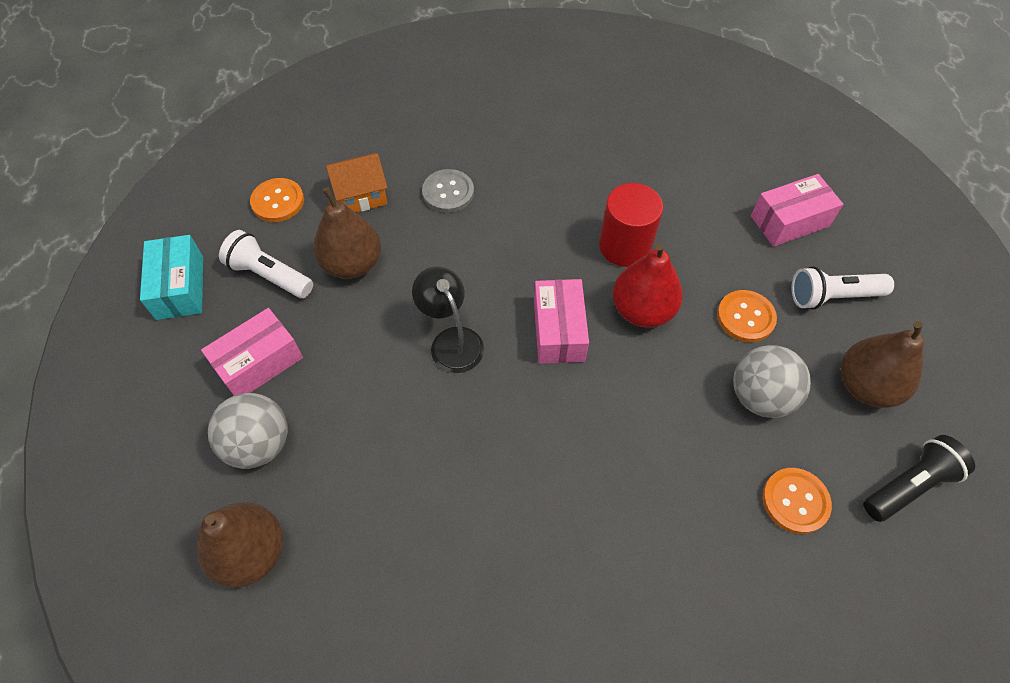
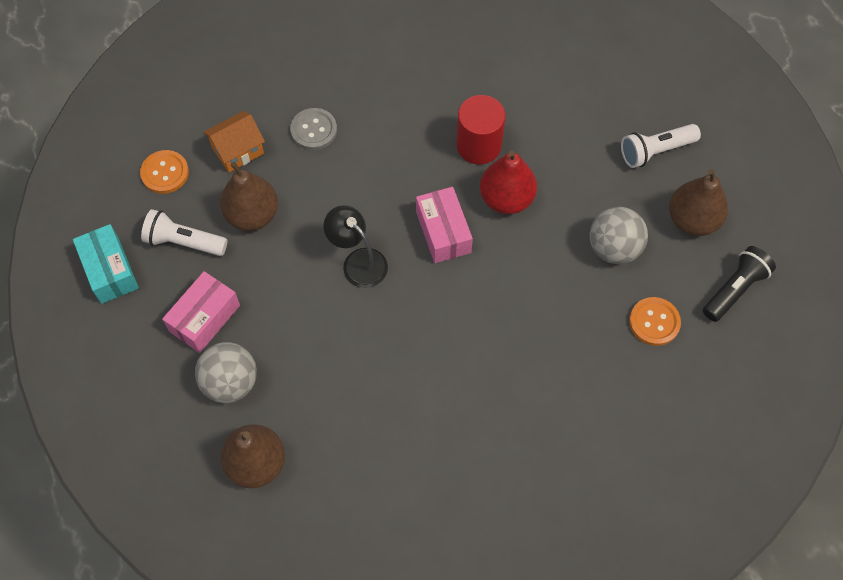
camera: 15 degrees left, 5 degrees up
(745, 317) = (590, 185): orange button -> none
(789, 221) = (610, 91): pink box -> none

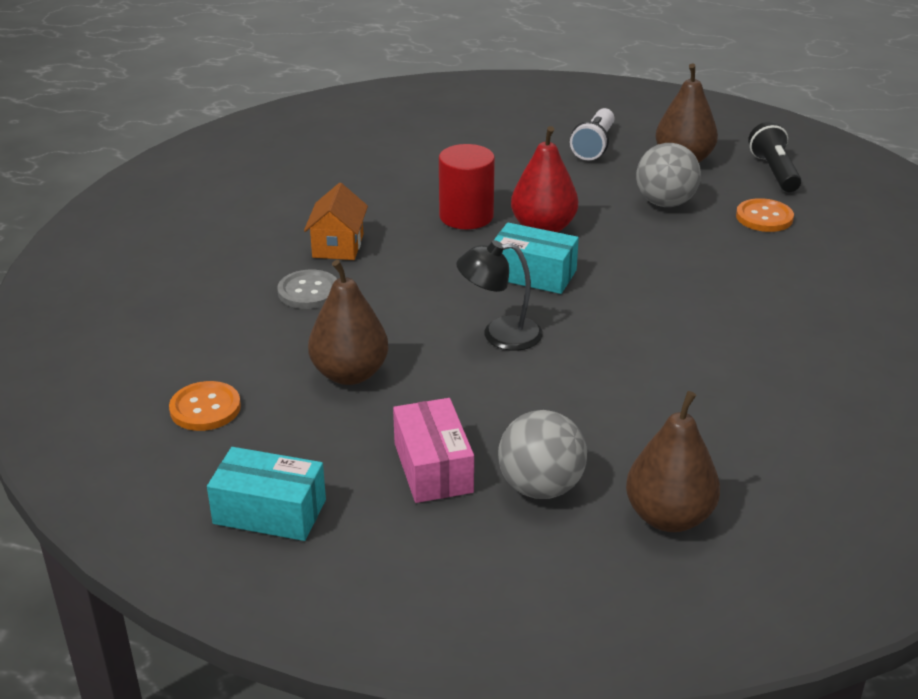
camera: 50 degrees left, 30 degrees down
(184, 242) = (313, 436): white flashlight -> none
(238, 151) = (257, 347): orange house -> orange house (338, 246)
(443, 232) = (533, 274): pink box -> turquoise box

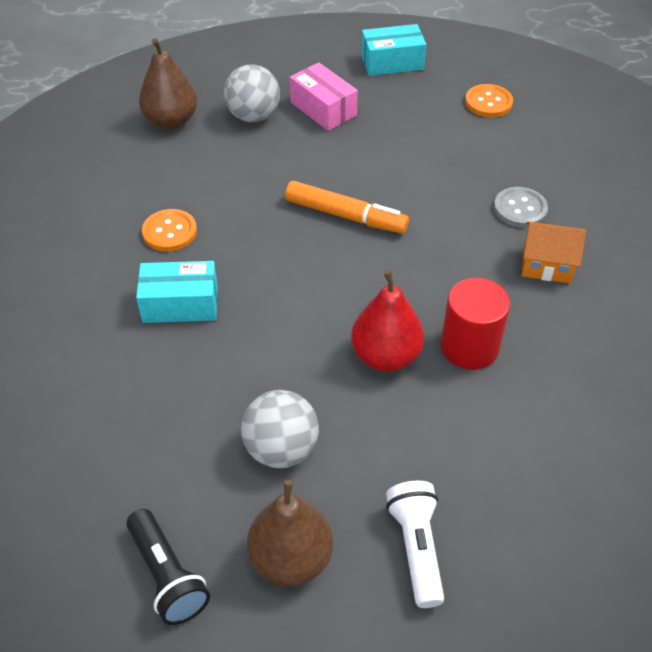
camera: 155 degrees right, 15 degrees up
(338, 246) = (546, 265): orange house -> orange house turned 60 degrees counterclockwise
(350, 374) = (424, 151): brown pear -> none
(499, 335) = (345, 215): black lamp -> orange marker
(533, 274) = (358, 289): turquoise box -> turquoise box (180, 304)
(764, 217) = (164, 462): orange button -> orange button (169, 232)

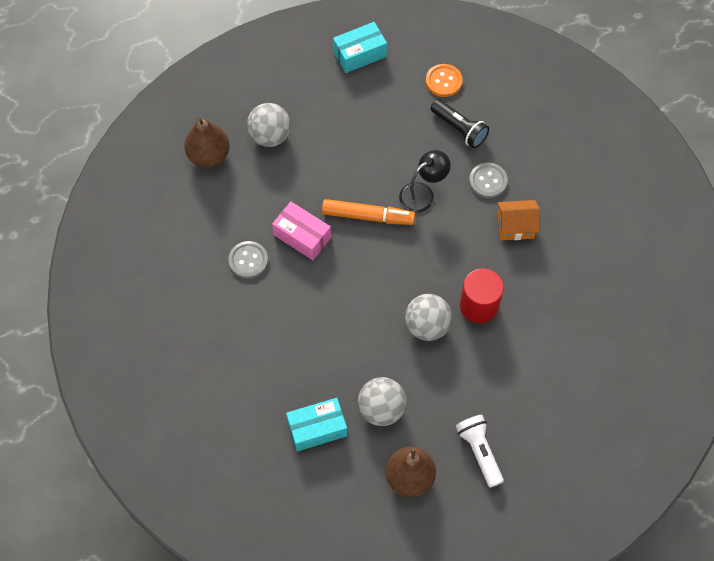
camera: 15 degrees left, 15 degrees up
(167, 576) = (342, 506): black flashlight -> black flashlight (459, 129)
(169, 232) = (248, 260): orange button -> grey button
(180, 304) = (279, 319): turquoise box -> turquoise box (317, 428)
(323, 109) = (321, 116): pink box -> pink box (302, 236)
(386, 356) = (427, 326): red pear -> grey ball
(427, 206) = (422, 193): none -> black lamp

